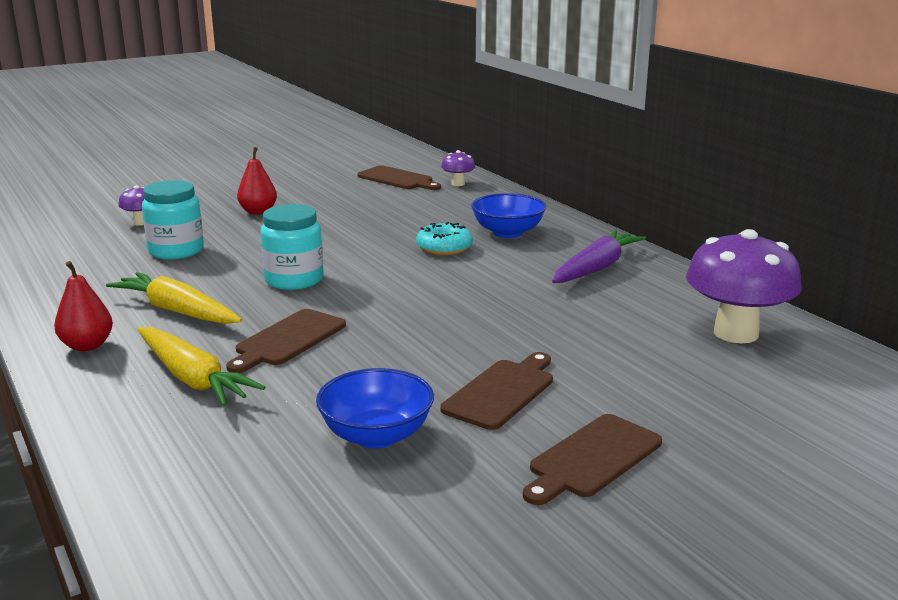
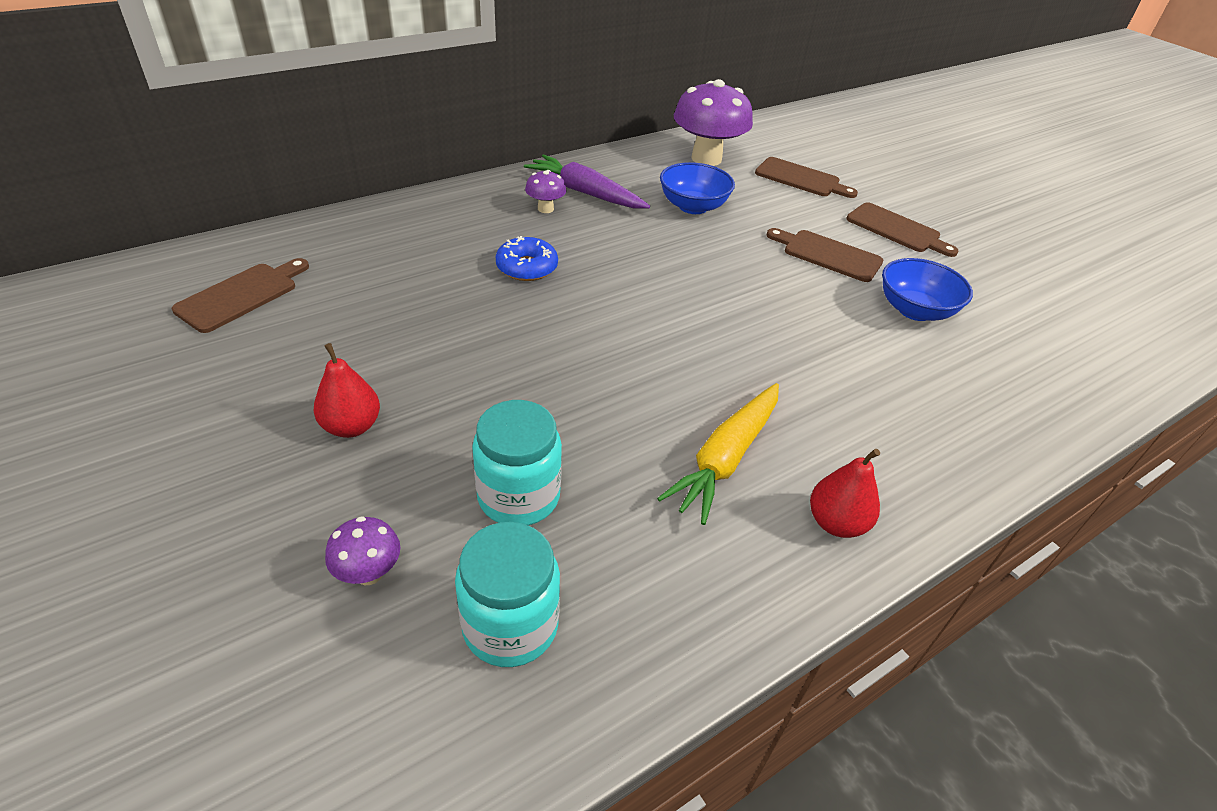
camera: 95 degrees left, 20 degrees up
(192, 378) = (874, 420): yellow carrot -> none
(288, 340) = (775, 364): brown cutting board -> brown cutting board (801, 179)
(294, 280) = (623, 370): turquoise jar -> turquoise jar (510, 625)
(444, 248) = (527, 267): turquoise donut -> blue donut
(458, 184) = (290, 248): purple mushroom -> purple mushroom (545, 209)
(507, 232) = (485, 227): blue bowl -> blue bowl (693, 206)

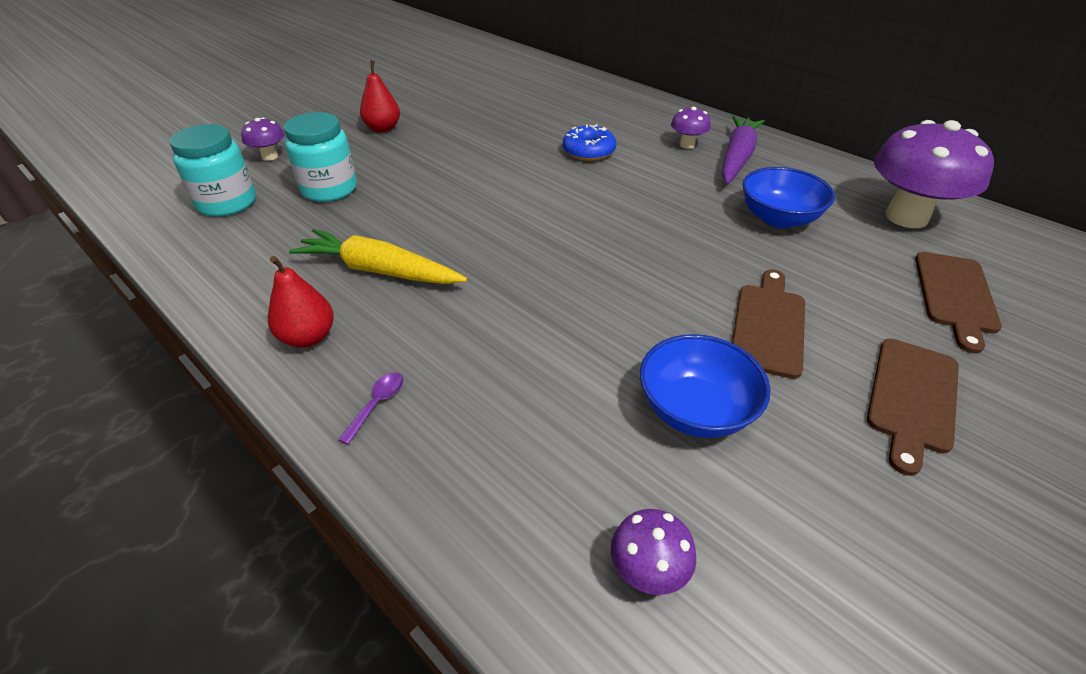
camera: 80 degrees right, 0 degrees up
(241, 295) = (491, 75): brown cutting board -> none
(925, 474) = (377, 404): none -> purple spoon
(1045, 364) = (647, 571): none -> purple mushroom

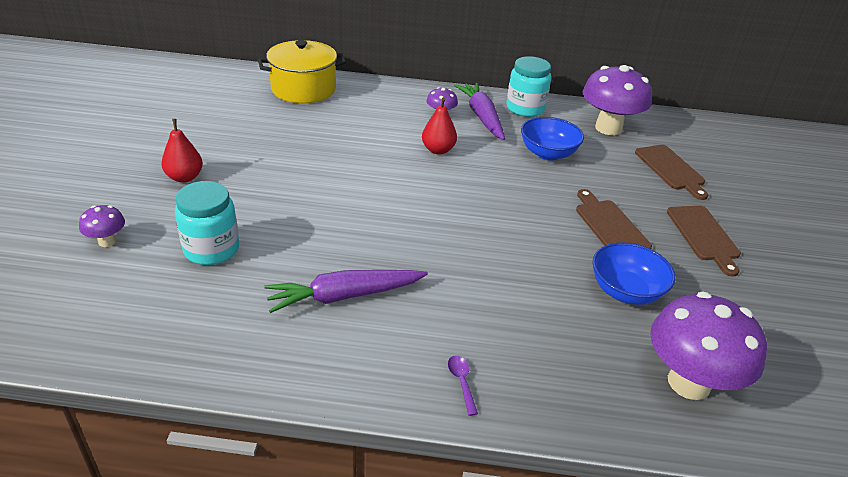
camera: 40 degrees left, 5 degrees down
(227, 203) = (129, 299): turquoise jar -> turquoise jar (525, 108)
(308, 337) = (357, 367): red pear -> red pear (438, 150)
(379, 271) = (344, 296): yellow carrot -> purple carrot
(573, 87) = (303, 89): none -> yellow pot
(588, 151) = (380, 143): blue donut -> none
(647, 571) = (689, 382): purple mushroom -> purple mushroom, size x2.16

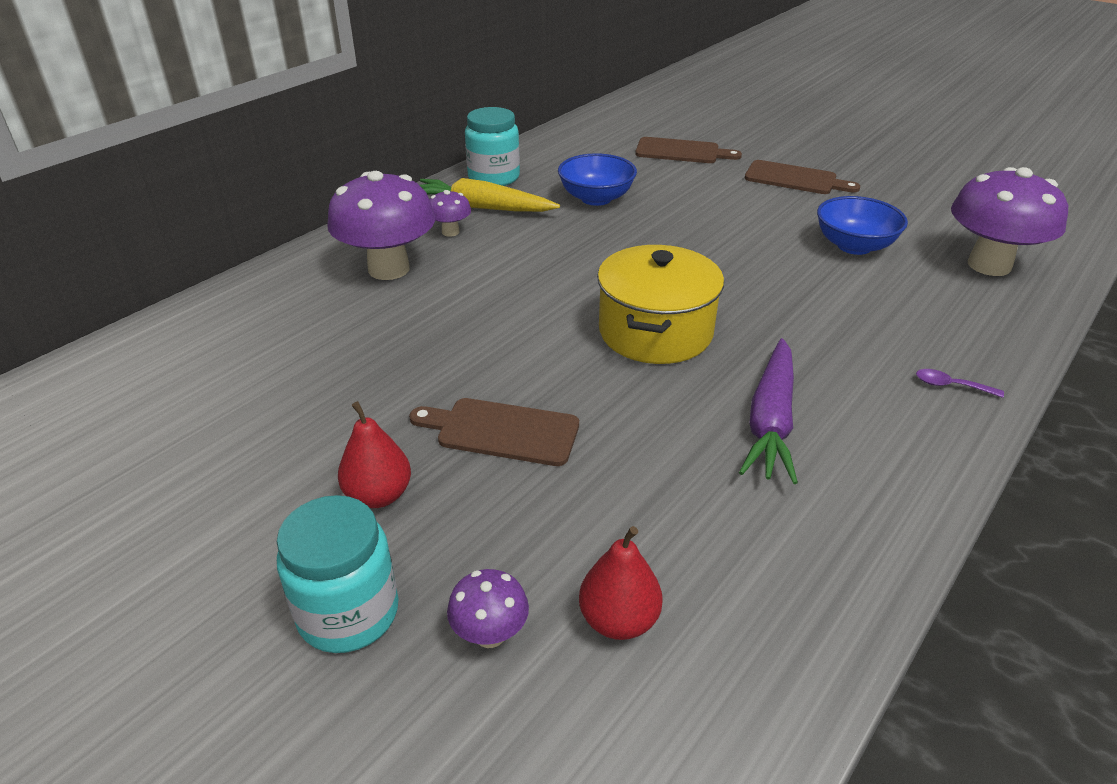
camera: 55 degrees left, 0 degrees up
(211, 249) = (597, 513): turquoise jar -> turquoise jar (348, 613)
(303, 89) = (251, 309): yellow pot -> yellow pot (655, 332)
(438, 150) = (523, 259): red pear -> red pear (618, 620)
(482, 117) = (482, 208): purple carrot -> yellow carrot
(608, 128) = (581, 151): purple mushroom -> purple mushroom (389, 269)
(609, 225) = (748, 215): brown cutting board -> brown cutting board (501, 431)

